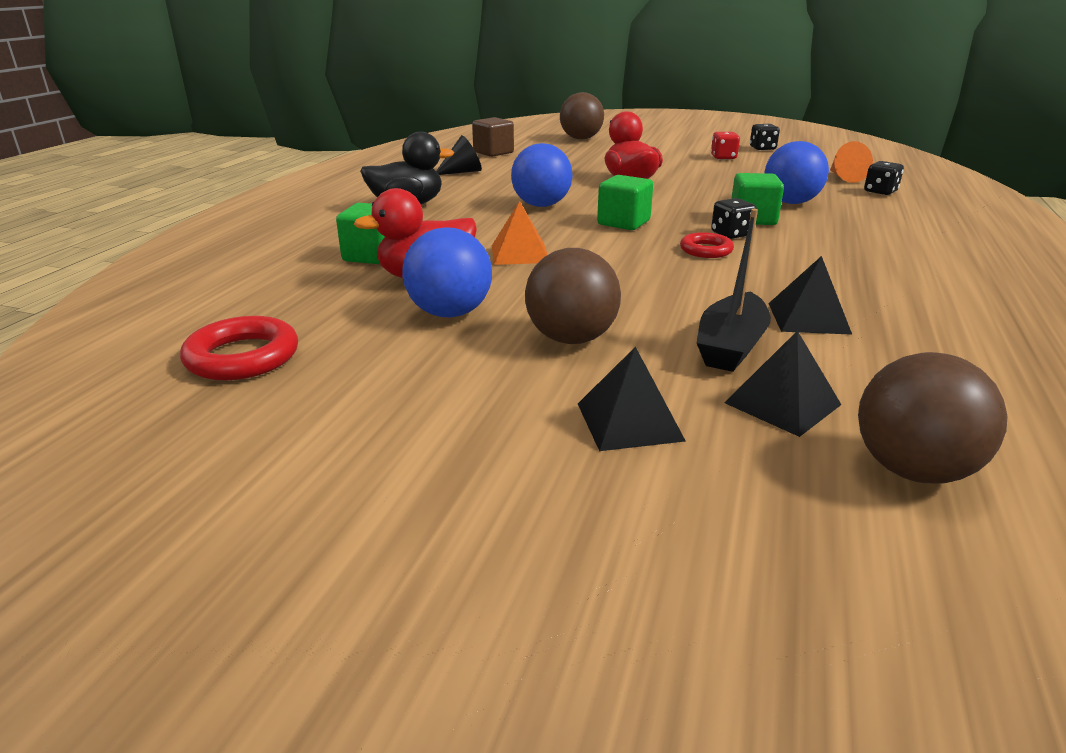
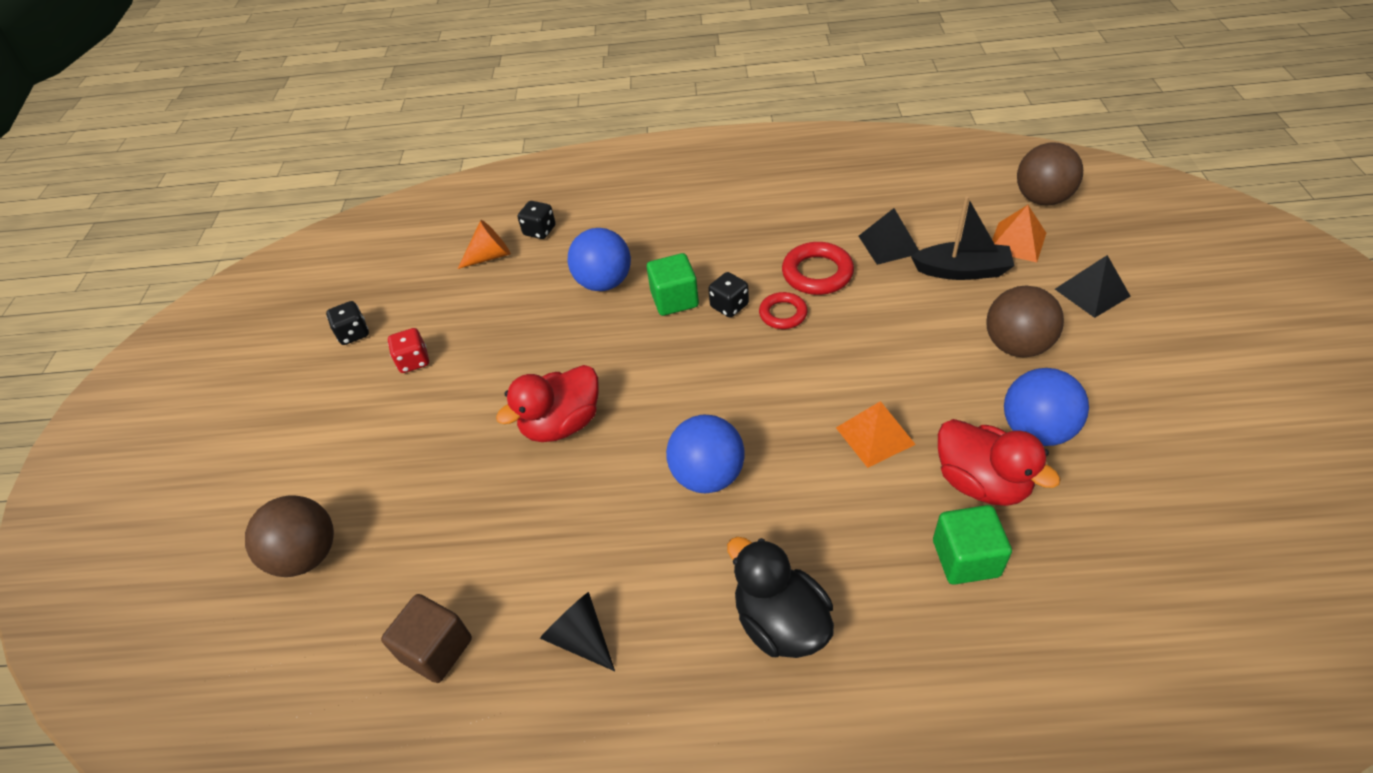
camera: 105 degrees left, 20 degrees up
(242, 357) = (1217, 524): red ring -> red ring (817, 273)
(623, 223) = (735, 386): green cube -> none
(782, 403) = (1017, 242): black pyramid -> orange pyramid

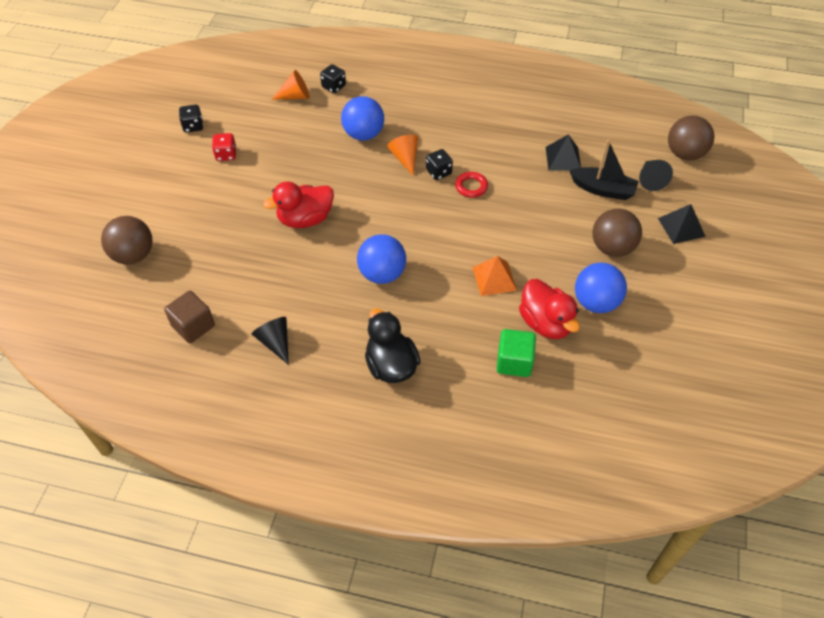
camera: 10 degrees right, 5 degrees up
(674, 299) = (405, 158): green cube -> orange cone
(817, 273) = (506, 165): red ring -> none
(1017, 242) = (650, 180): orange pyramid -> black cone

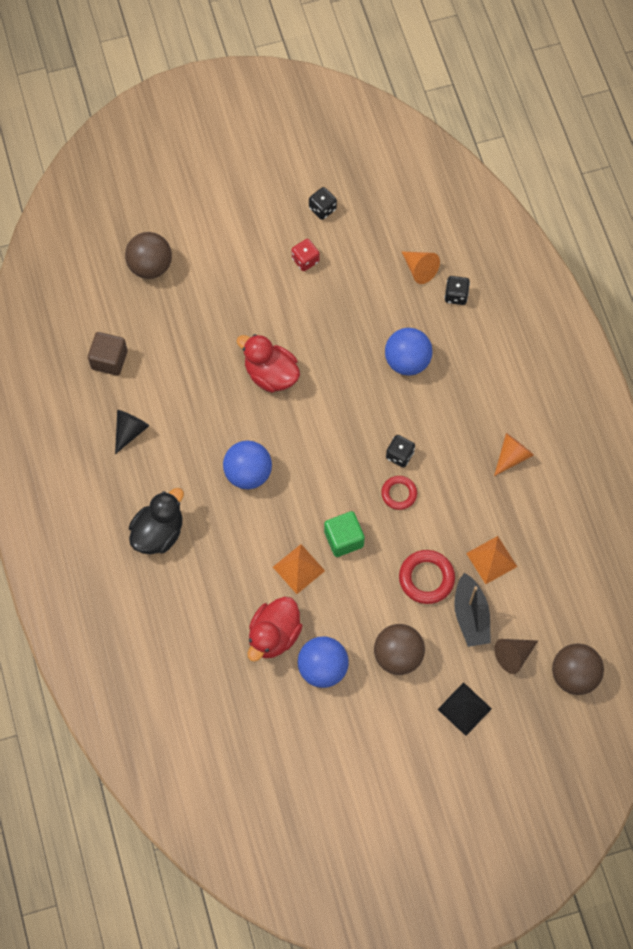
camera: 60 degrees right, 15 degrees up
(405, 158) = (399, 415): orange cone -> orange cone (512, 456)
(514, 362) = (218, 628): green cube -> green cube (344, 539)
(555, 202) = (426, 578): none -> red ring
(563, 158) = (491, 560): black pyramid -> orange pyramid
(650, 180) = (513, 655): black cone -> brown cone

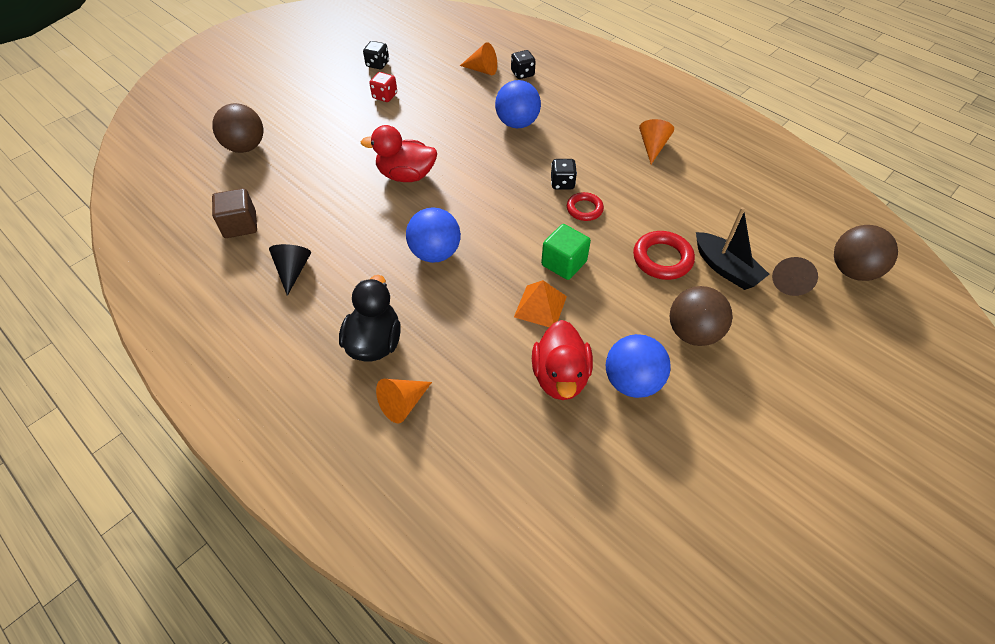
camera: 30 degrees left, 15 degrees down
(152, 594) = (403, 404): none -> orange cone
(464, 709) = (792, 346): black pyramid -> none
(491, 560) = (703, 220): orange pyramid -> none

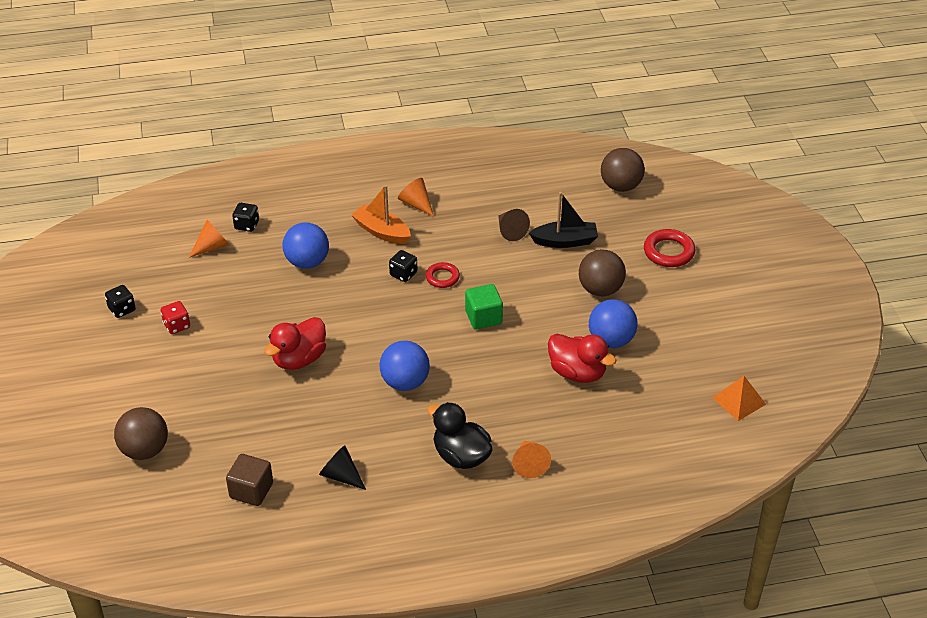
camera: 55 degrees left, 10 degrees down
(540, 306) = (510, 351): orange pyramid -> orange pyramid (739, 401)
(597, 144) = (382, 231): none -> orange boat
(662, 259) = (527, 266): red ring -> red ring (668, 252)
(790, 281) = (602, 219): brown cone -> brown cone (510, 231)

